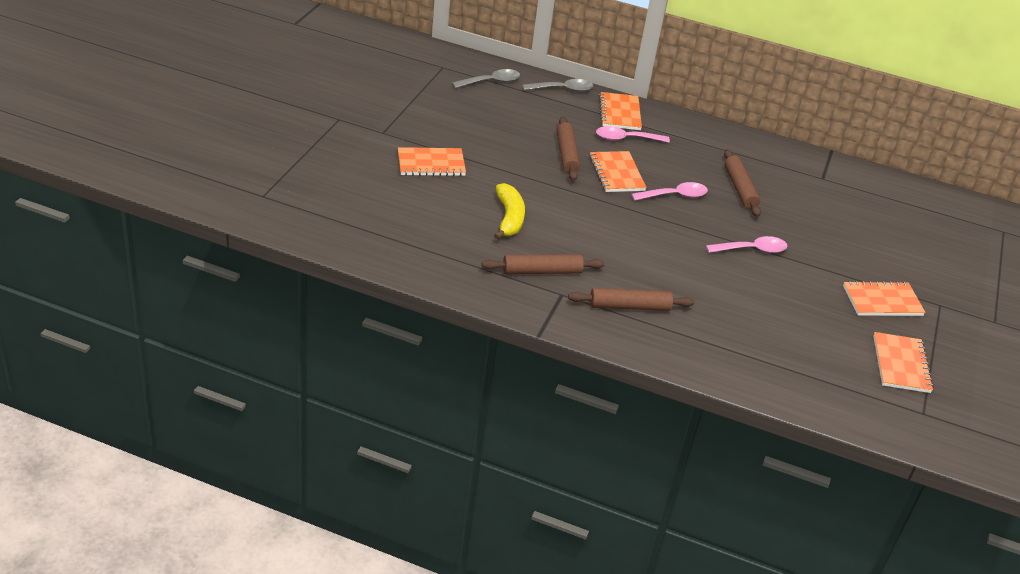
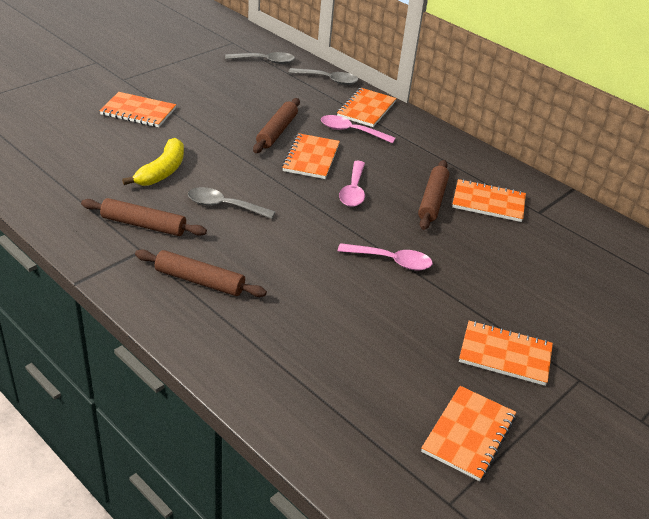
camera: 25 degrees right, 0 degrees up
(588, 237) = (224, 206): none -> grey spoon
(674, 196) = (353, 191): pink spoon -> pink spoon turned 90 degrees clockwise
(781, 179) = (488, 202): none -> orange notebook

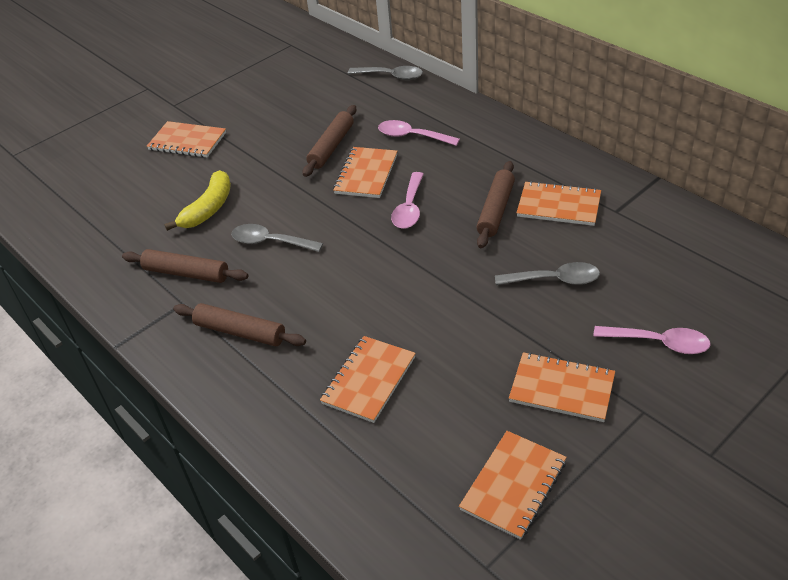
camera: 10 degrees right, 5 degrees up
(265, 61) = (324, 63): grey spoon -> grey spoon (554, 280)
(366, 109) = (431, 107): orange notebook -> orange notebook (369, 380)
(391, 261) = (445, 288): pink spoon -> pink spoon (659, 343)

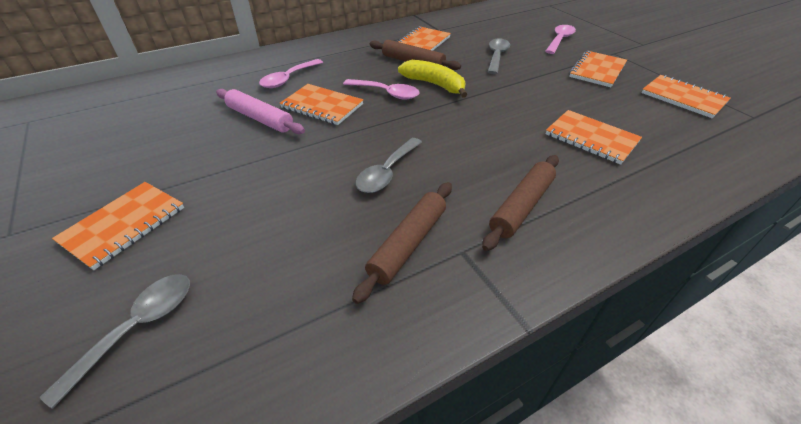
camera: 80 degrees left, 0 degrees up
(208, 209) = (293, 215): yellow banana -> yellow banana (434, 85)
(331, 146) = (260, 118): brown rolling pin -> pink rolling pin
(391, 76) = (184, 75): grey spoon -> grey spoon (138, 327)

